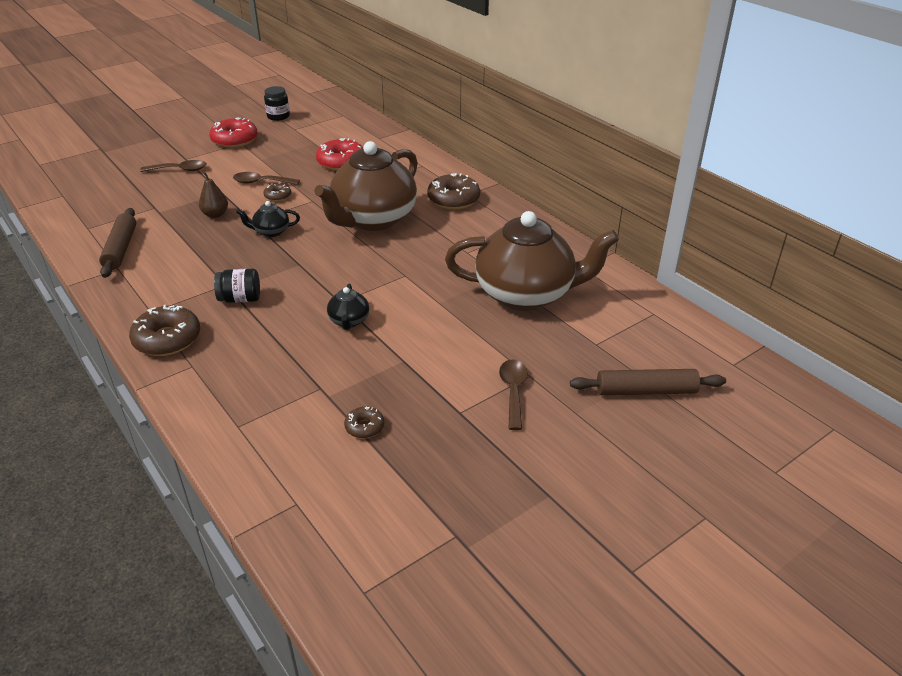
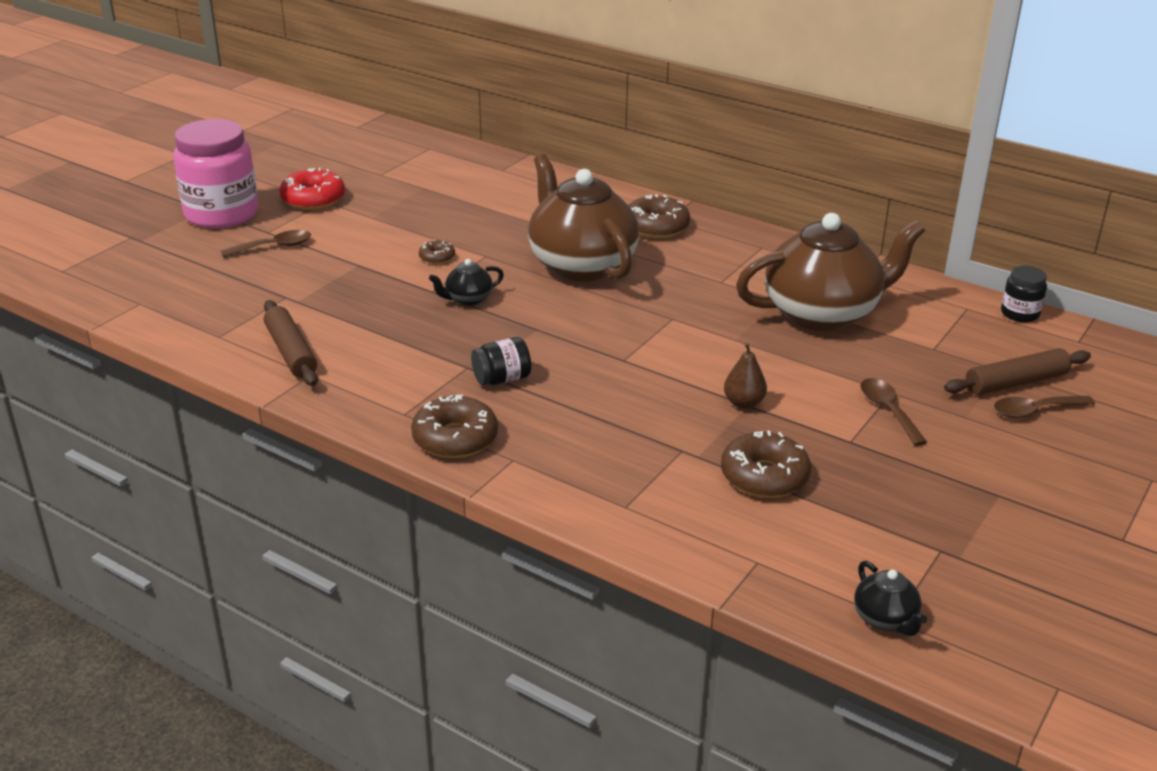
camera: 20 degrees left, 5 degrees down
(168, 141) = (221, 214): none -> pink jar
(215, 215) = (377, 292): brown pear -> brown pear (743, 403)
(261, 182) = (400, 245): brown spoon -> brown spoon (1035, 411)
(278, 116) = (344, 161): black jar -> black jar (1019, 314)
(341, 162) = (480, 205): red donut -> none
(349, 321) = (652, 378): black teapot -> black teapot (885, 619)
(364, 427) = (764, 476): brown donut -> brown donut, size x1.92
(373, 220) = (581, 265): brown teapot -> brown teapot turned 135 degrees clockwise

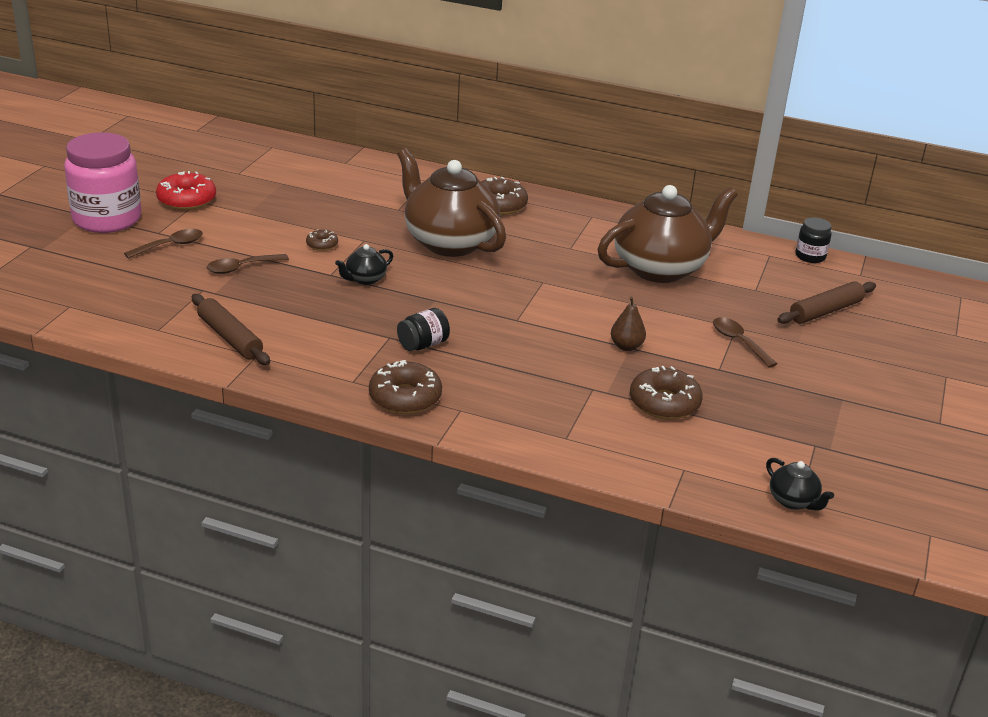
camera: 15 degrees left, 0 degrees up
(1035, 411) = (847, 332): brown spoon -> brown spoon (242, 268)

